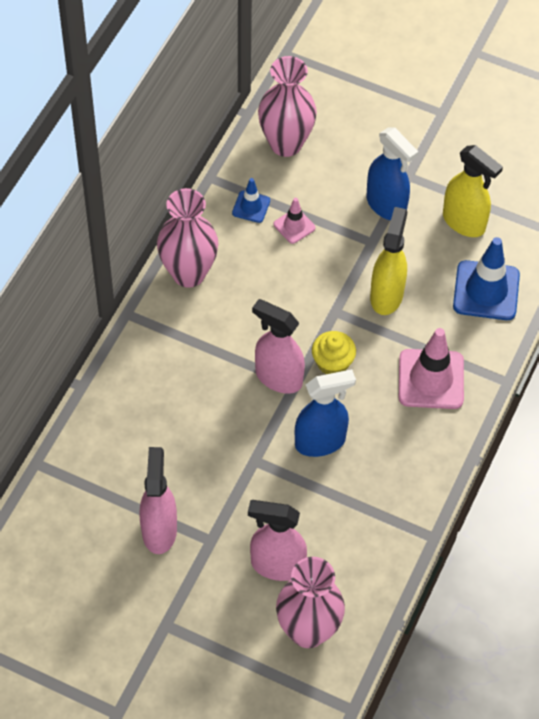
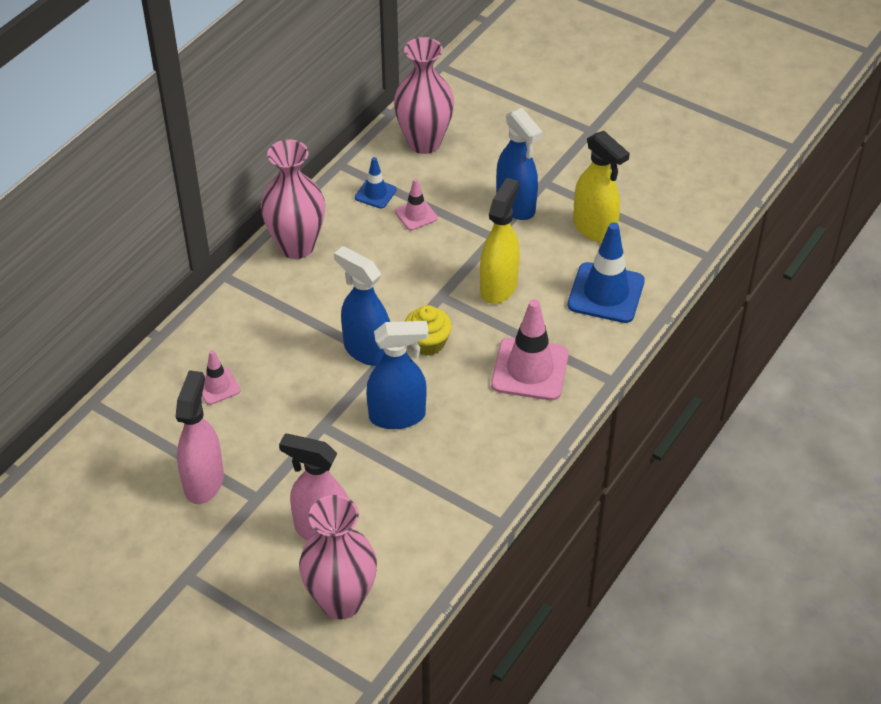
camera: 10 degrees right, 10 degrees down
(148, 431) = (217, 386): none -> pink traffic cone
(278, 377) = (367, 350): pink spray bottle -> blue spray bottle

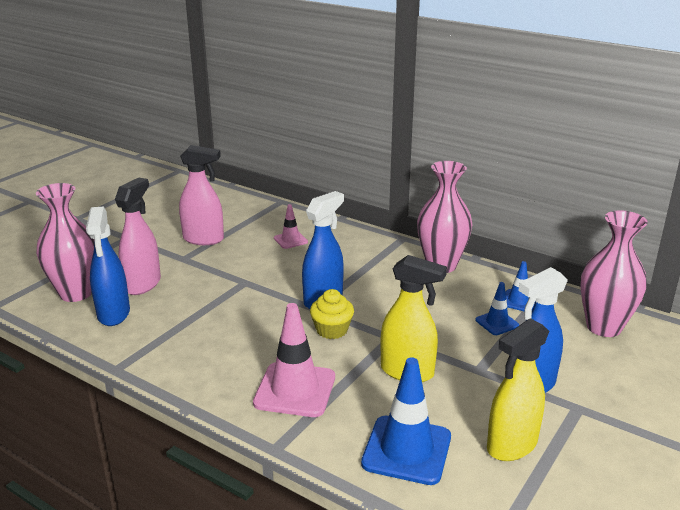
camera: 90 degrees right, 20 degrees down
(398, 416) = (248, 315): blue spray bottle -> blue spray bottle (113, 314)
(416, 215) = (497, 323): pink traffic cone -> blue traffic cone

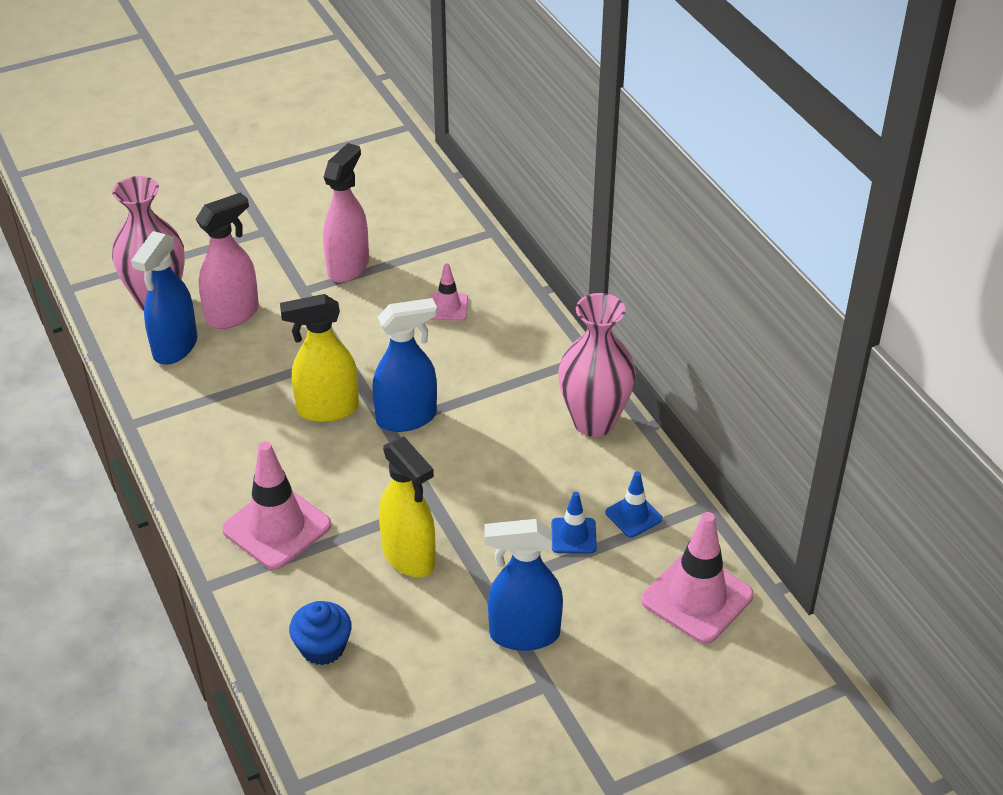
camera: 30 degrees right, 15 degrees up
(204, 239) = (348, 267): pink spray bottle -> pink spray bottle turned 105 degrees counterclockwise
(332, 330) = (379, 465): yellow cupcake -> none
(406, 450) = (323, 647): blue traffic cone -> blue cupcake
(511, 445) = (429, 692): yellow spray bottle -> yellow spray bottle (327, 409)
(603, 327) = (697, 598): pink vase -> pink traffic cone

